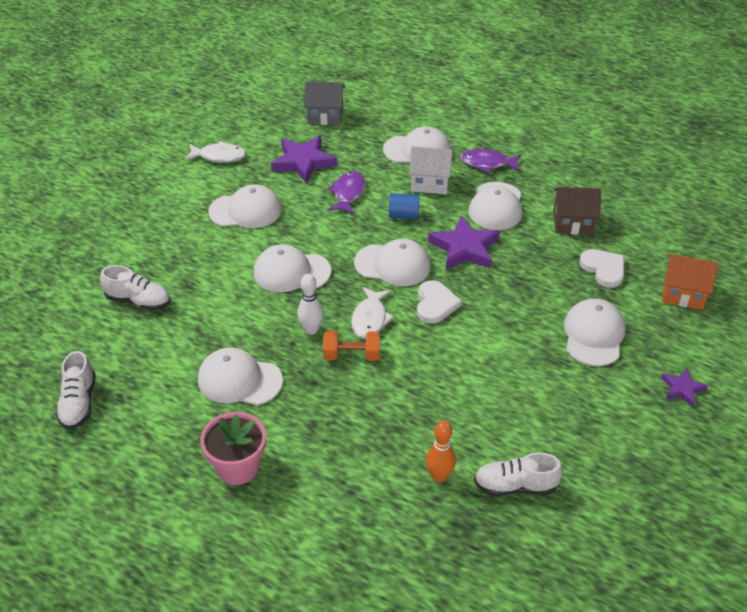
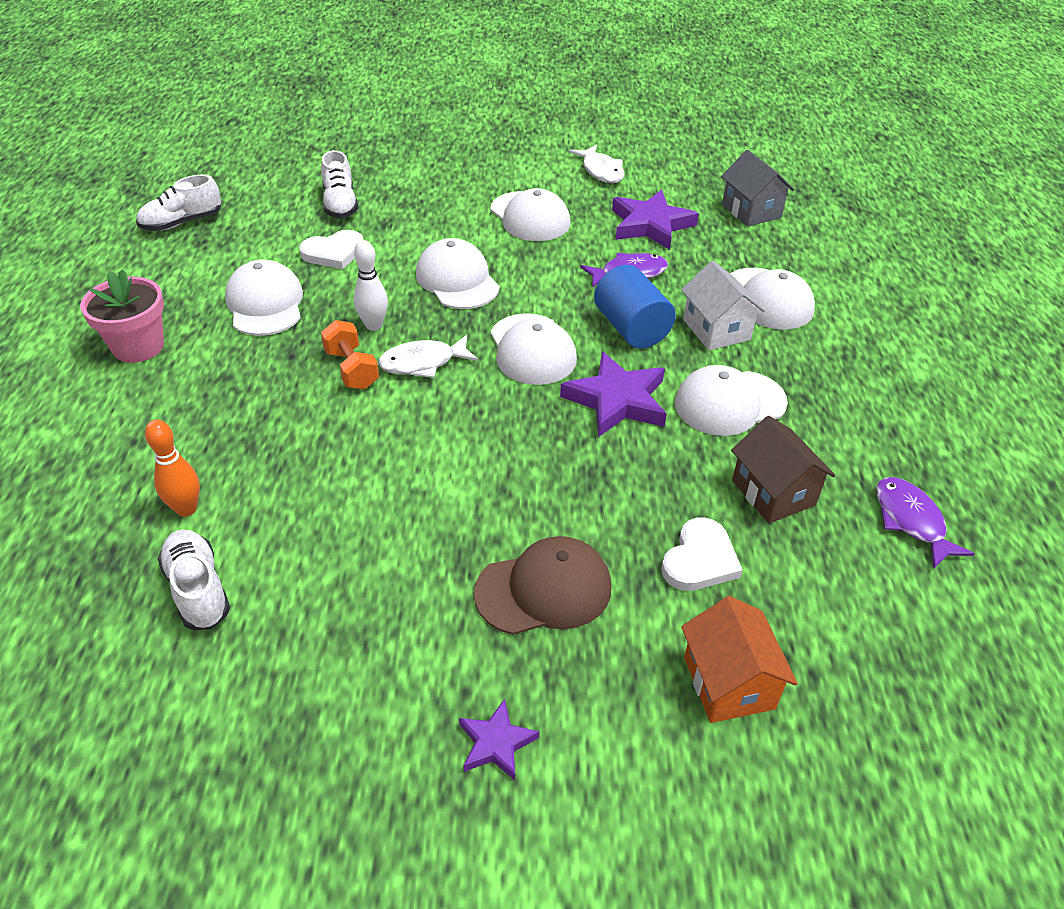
camera: 60 degrees right, 0 degrees up
(403, 215) = (631, 328): blue cylinder -> blue cylinder, size x1.58
(435, 304) = (488, 408): white heart -> white heart (334, 252)
(487, 163) = (811, 367): purple fish -> purple fish (911, 521)
(593, 335) = (544, 589): white cap -> brown cap

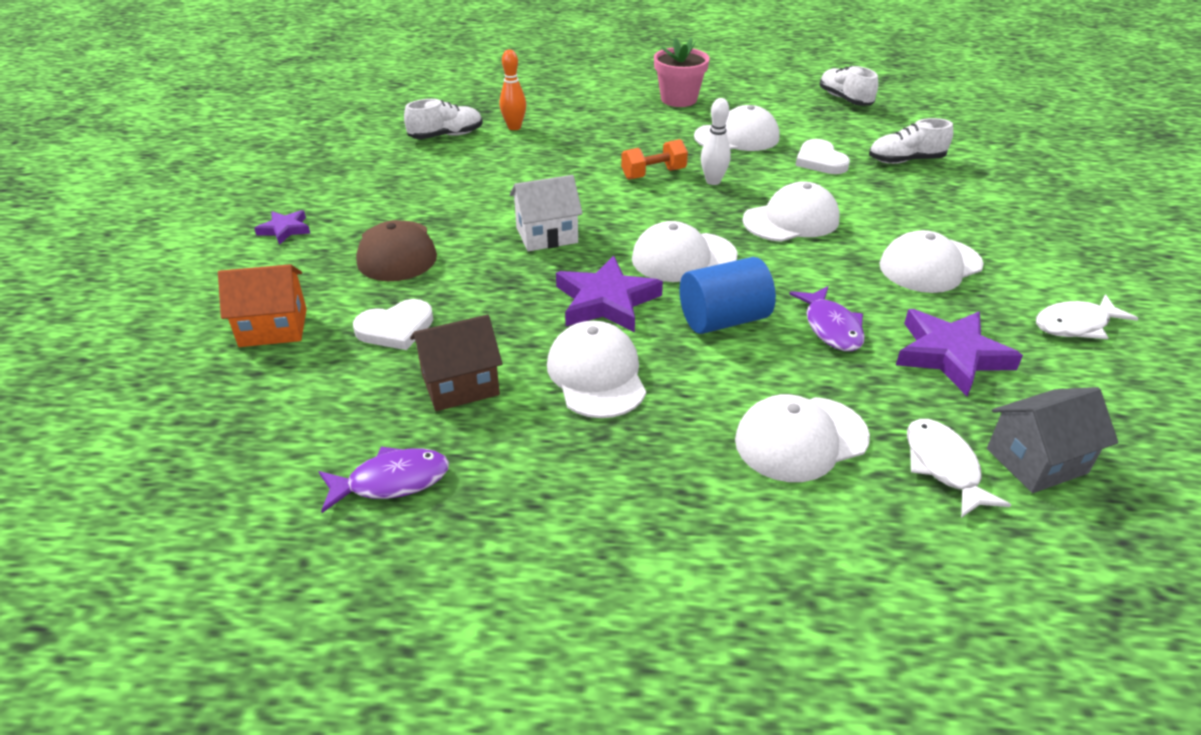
camera: 95 degrees right, 5 degrees down
(423, 363) = (662, 203): white fish -> white fish (943, 466)
(700, 559) = (396, 328): white heart -> white heart turned 60 degrees counterclockwise
(716, 330) = (728, 383): white house -> white house (546, 235)

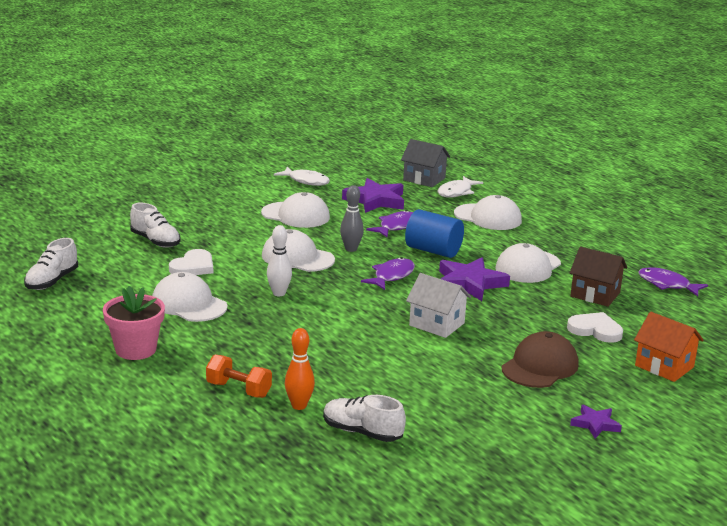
camera: 130 degrees left, 15 degrees down
(653, 174) = (298, 316): orange dumbbell -> orange dumbbell (238, 390)
(683, 257) = (391, 276): white cap -> purple fish
(785, 262) = (351, 249): none -> grey bowling pin

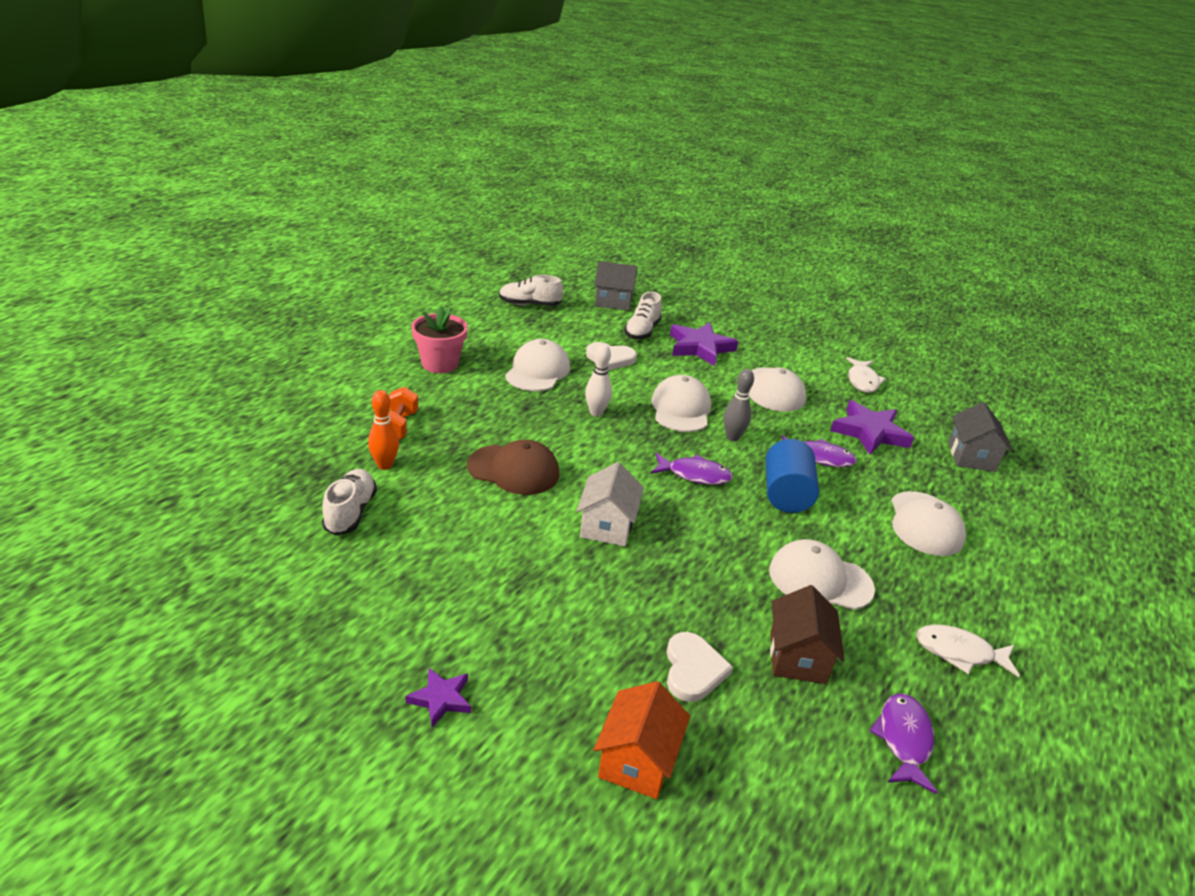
camera: 65 degrees right, 10 degrees up
(85, 240) = (613, 301): none -> grey house
(456, 192) = (966, 487): white fish -> white fish (959, 652)
(469, 283) = (728, 535): purple star -> purple star (700, 347)
(540, 366) = (560, 626): brown cap -> brown cap (514, 470)

